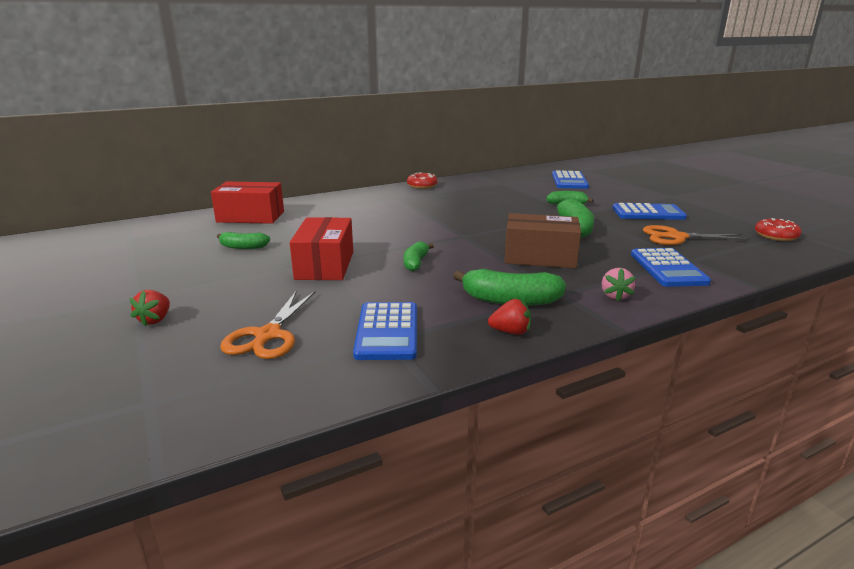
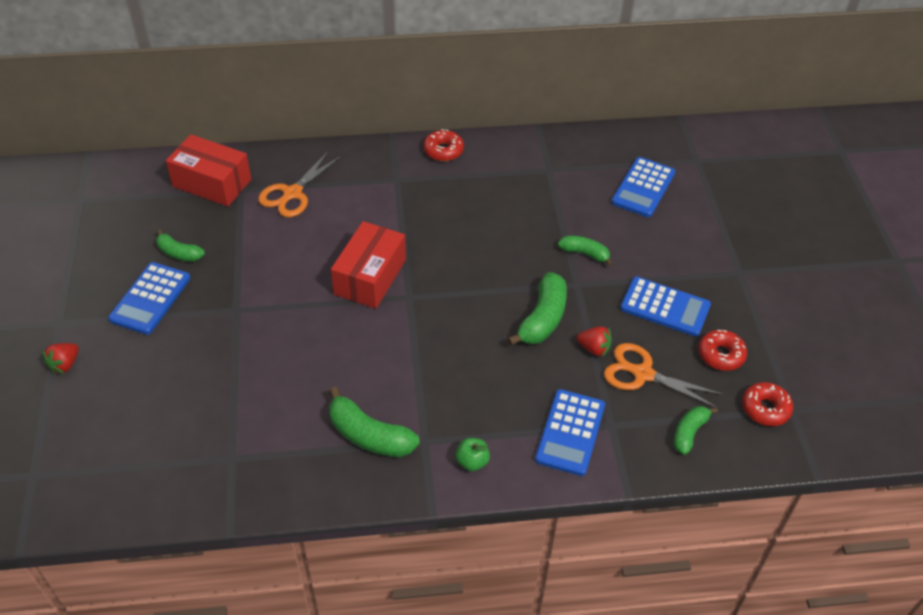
camera: 20 degrees right, 25 degrees up
(267, 336) = (141, 419): orange scissors -> orange scissors (292, 194)
(325, 265) = (238, 315): red box -> red box (370, 277)
(387, 331) = (236, 446): blue calculator -> blue calculator (150, 299)
(415, 263) = (325, 339): green banana -> green banana (689, 433)
(510, 332) = (335, 483): red strawberry -> red strawberry (594, 348)
(540, 257) = (456, 368): brown box -> none
(615, 296) = (472, 462): pink strawberry -> green apple
(712, 223) = (721, 355): none -> red donut

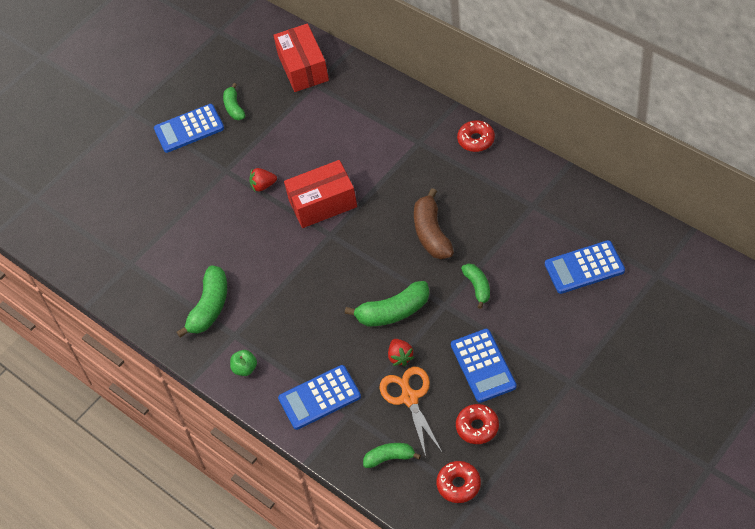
camera: 55 degrees right, 5 degrees up
(65, 364) = (108, 141): red strawberry -> red strawberry (263, 186)
(292, 194) = (341, 108): orange scissors -> none
(369, 435) = (210, 307): green banana -> green banana turned 150 degrees counterclockwise
(496, 239) = (431, 233): none -> brown banana

